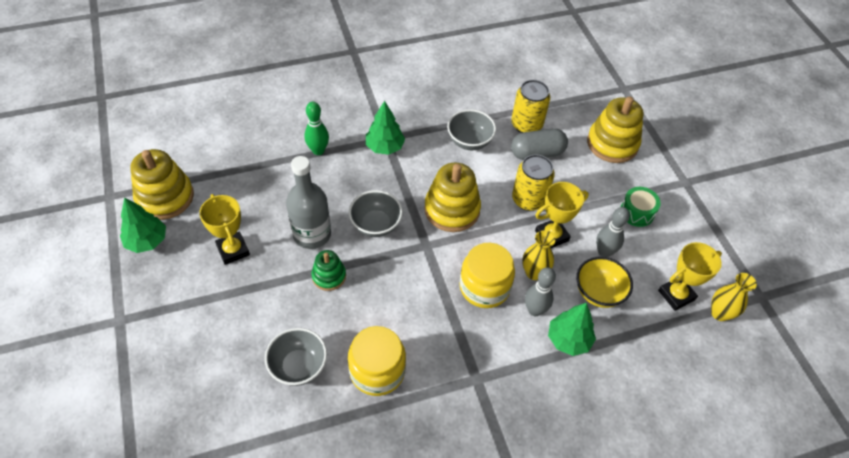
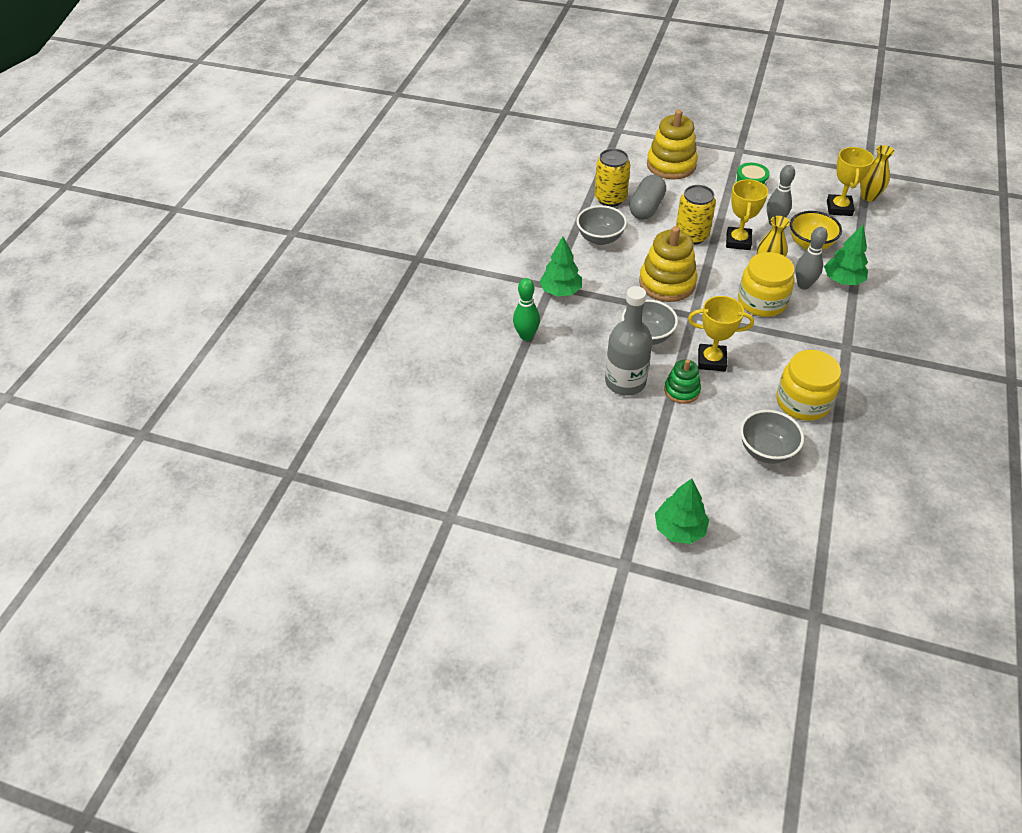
camera: 50 degrees left, 5 degrees down
(147, 241) = (538, 507): green tree -> green tree (679, 529)
(165, 197) = (490, 471): yellow stacking toy -> none
(233, 250) = (601, 444): yellow trophy -> yellow trophy (711, 360)

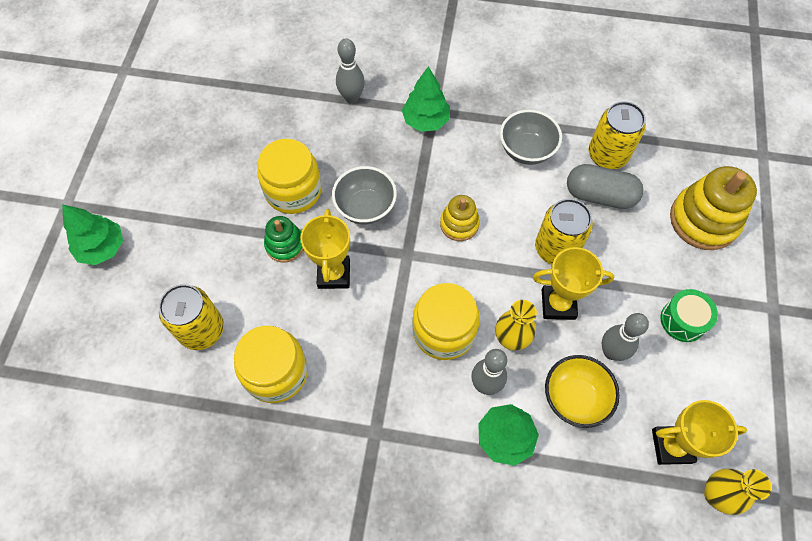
camera: 80 degrees right, 15 degrees up
(526, 336) = (352, 98): green bowling pin -> grey bowling pin
(625, 382) = (293, 191): grey bottle -> yellow jar
(667, 283) = (459, 224): yellow stacking toy -> yellow stacking toy, size x0.57
(766, 450) = (202, 330): grey bowl -> yellow can

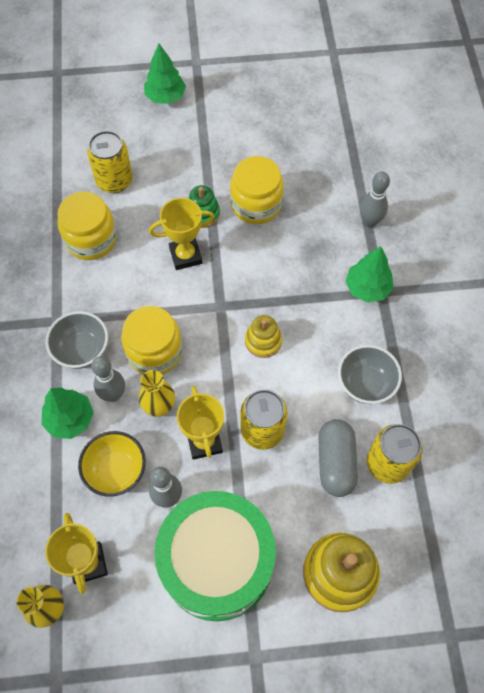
camera: 75 degrees right, 0 degrees up
(365, 207) = (256, 262): grey bowl -> grey bowl (82, 350)
(683, 320) = (217, 562): green drum -> green drum, size x2.44

